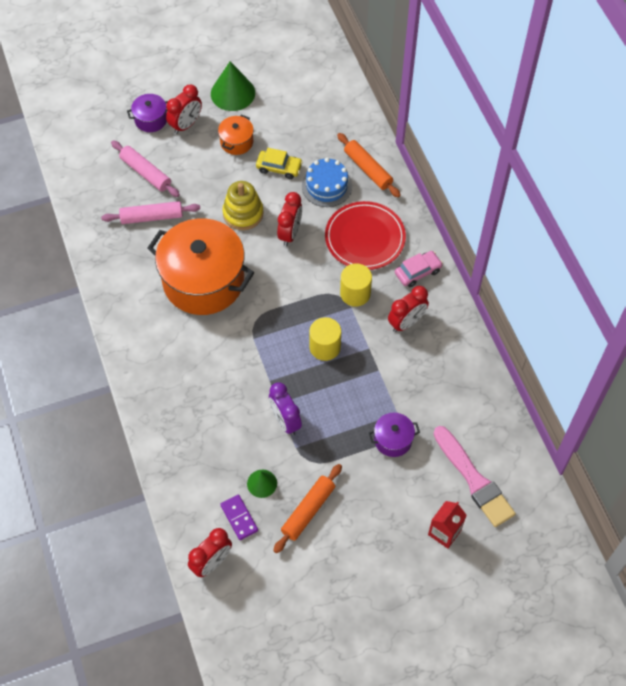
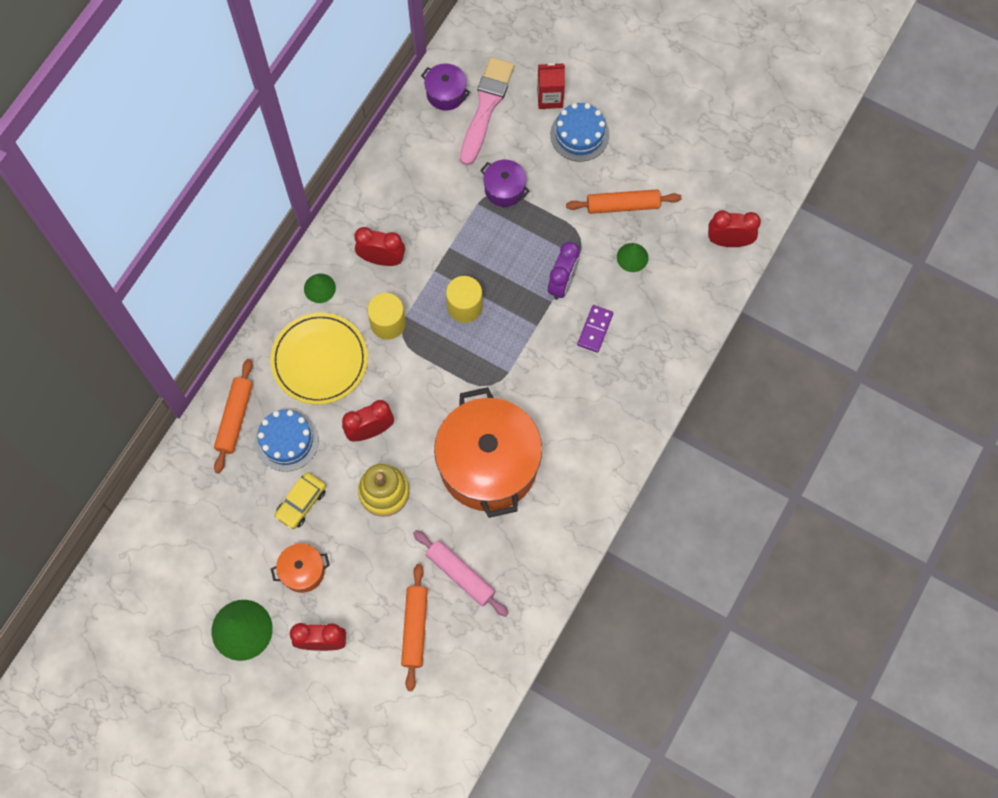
camera: 130 degrees left, 10 degrees up
(146, 173) = (415, 628): pink rolling pin -> orange rolling pin
(151, 119) = (345, 684): purple pot -> purple pot (446, 93)
(239, 518) = (676, 251): purple domino -> purple domino (595, 329)
(279, 168) = (301, 503): yellow car -> yellow car turned 120 degrees counterclockwise
(365, 238) = (320, 360): red plate -> yellow plate
(394, 528) = (579, 134): none -> blue cake
(418, 272) = (319, 288): pink car -> green cone

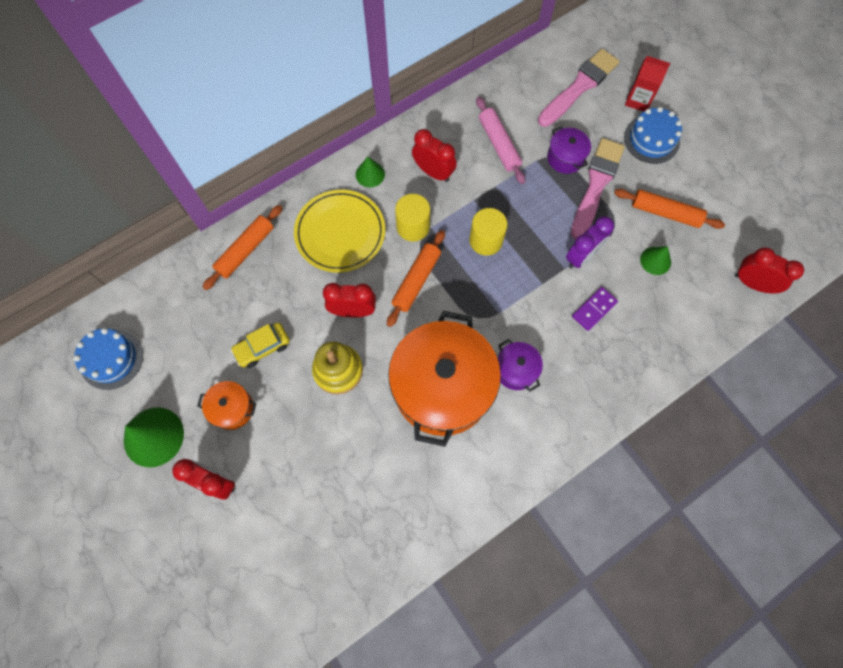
camera: 25 degrees right, 0 degrees up
(287, 440) = (278, 288): blue cake -> blue cake (111, 359)
(415, 628) = (303, 509): orange rolling pin -> orange rolling pin (416, 281)
(446, 93) = (550, 64): purple pot -> purple pot (516, 370)
(460, 575) = (369, 478): pink rolling pin -> pink rolling pin (499, 144)
(546, 205) = (596, 185): none -> pink brush

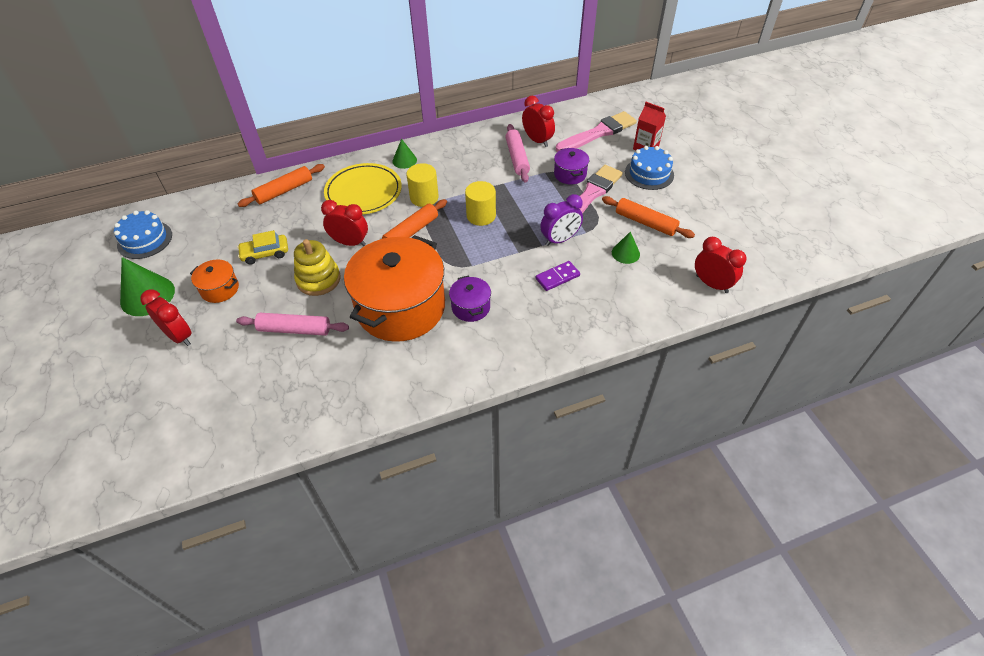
camera: 15 degrees right, 20 degrees down
(339, 443) = (294, 329): none -> pink rolling pin
(433, 172) = (456, 167): red clock -> red clock (537, 140)

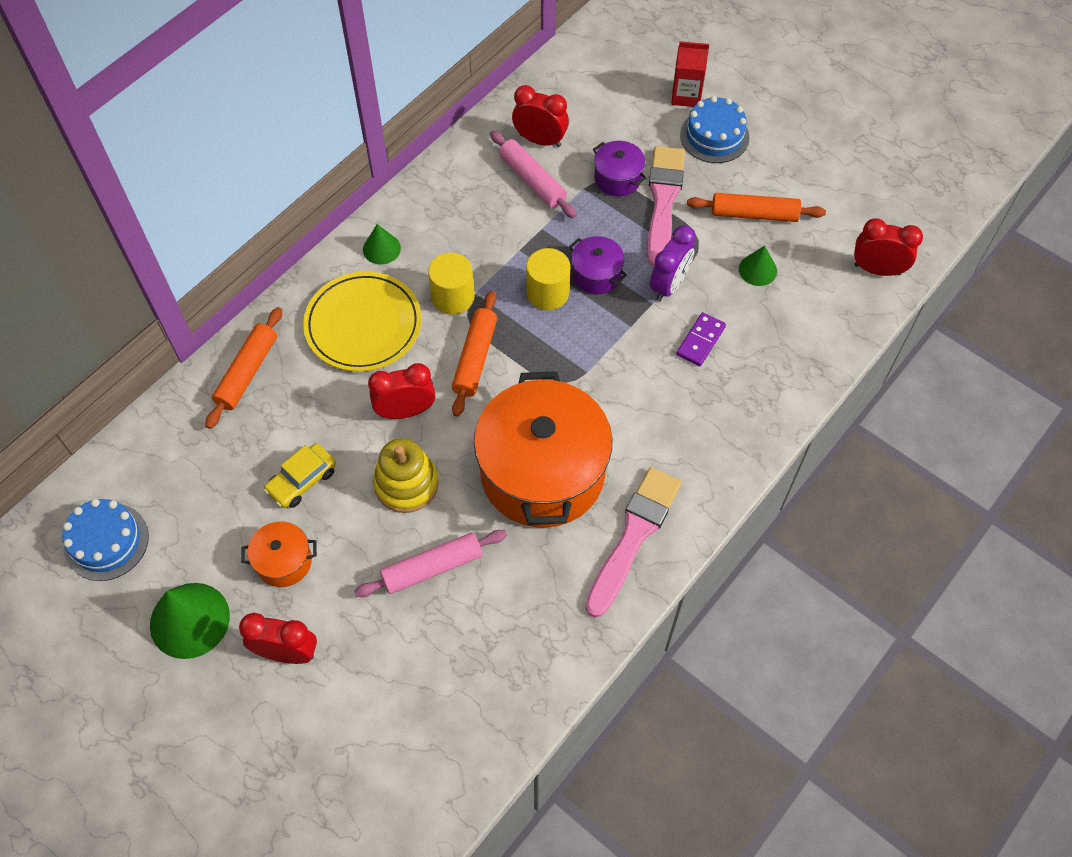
camera: 30 degrees left, 10 degrees up
(471, 307) = (626, 431): purple pot -> purple pot (596, 275)
(598, 133) = (611, 95): pink brush -> pink brush (633, 536)

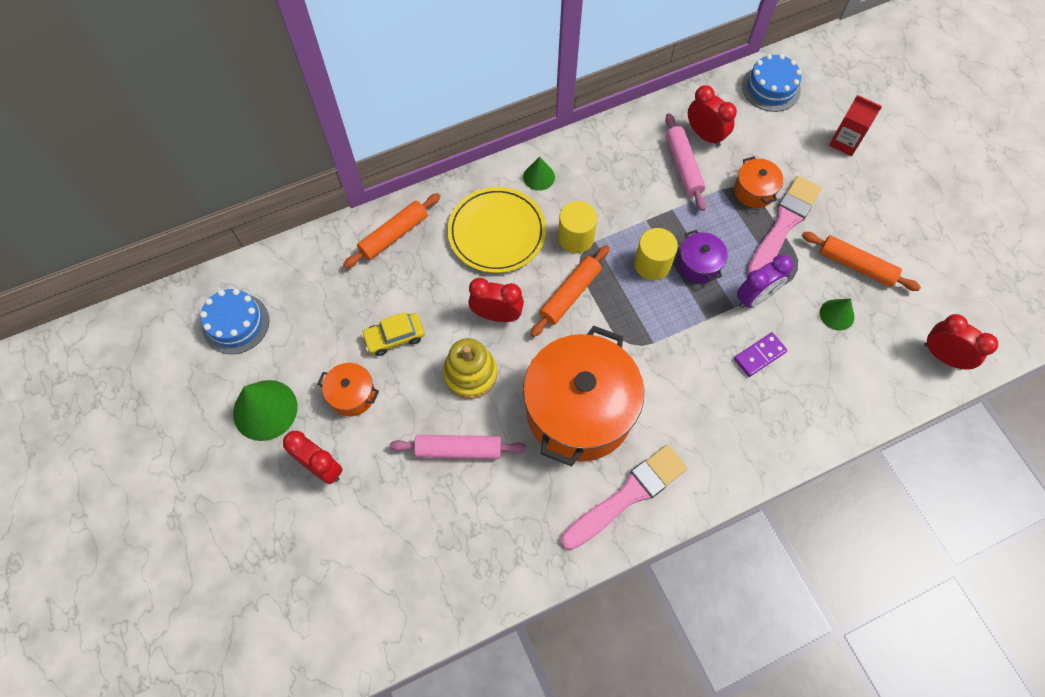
camera: 25 degrees right, 5 degrees up
(617, 178) = (754, 191): purple pot -> orange pot
(714, 136) = (853, 185): blue cake -> blue cake (771, 88)

